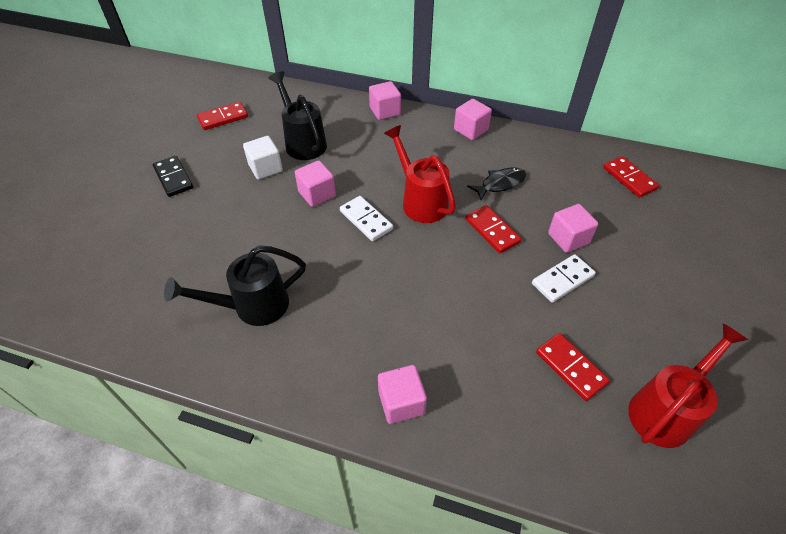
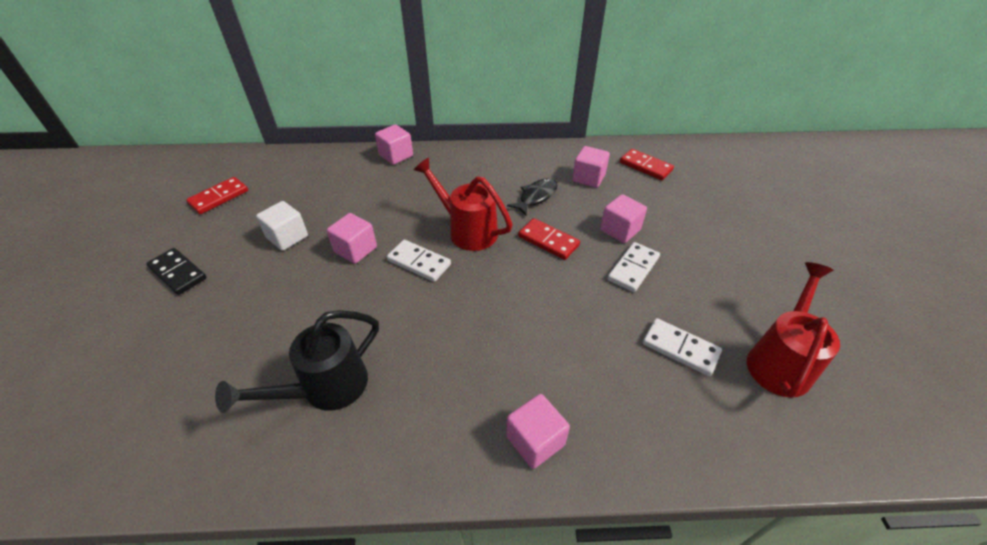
camera: 20 degrees left, 5 degrees down
(303, 142) = (320, 202): black watering can -> none
(471, 130) = (487, 155): pink cube -> pink cube (588, 178)
(571, 367) = (680, 348): red domino -> white domino

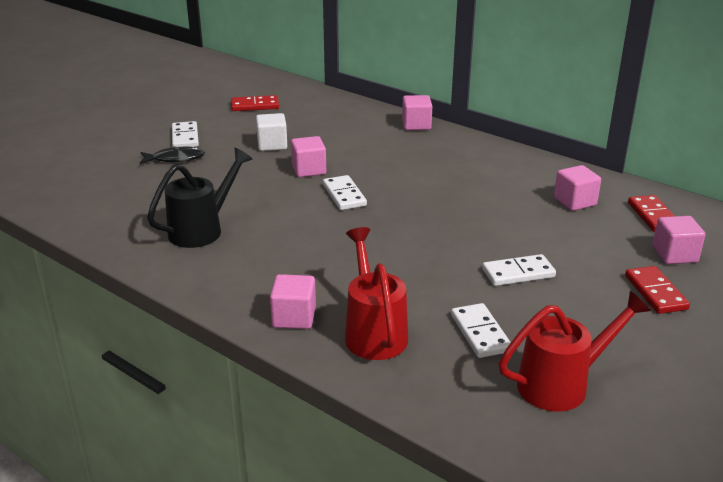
camera: 40 degrees right, 15 degrees down
(178, 273) = (185, 137): black domino -> white domino
(326, 388) = (201, 230): black watering can -> black watering can turned 135 degrees clockwise
(467, 230) = (408, 192): red watering can -> red watering can (374, 332)
(536, 197) = (501, 195): black fish -> black fish (175, 159)
(548, 241) = (468, 225): red domino -> red domino (655, 292)
(620, 230) = (547, 246): pink cube -> pink cube (674, 254)

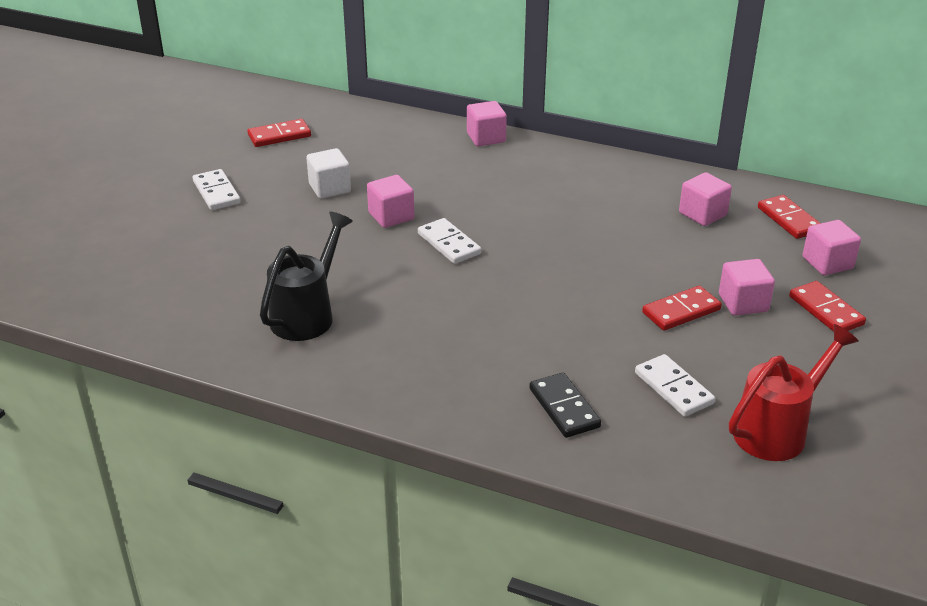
camera: 15 degrees left, 5 degrees up
(175, 159) = (221, 224): black fish -> none
(294, 317) = (470, 406): pink cube -> pink cube (743, 303)
(374, 332) = (564, 408): red watering can -> black domino
(518, 273) = (681, 311): white domino -> red domino

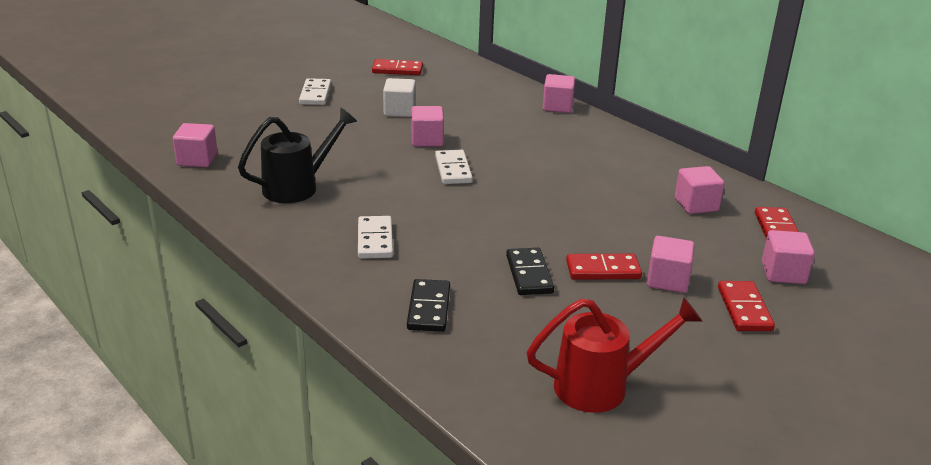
camera: 25 degrees right, 5 degrees down
(161, 316) = (197, 160): none -> pink cube
(621, 338) = (529, 274): none -> black domino
(673, 388) = (538, 324): white domino -> white domino (375, 240)

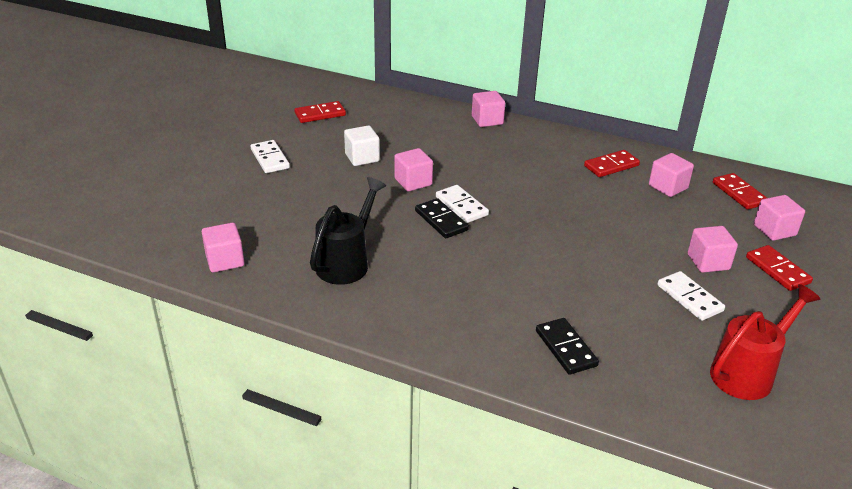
camera: 25 degrees left, 5 degrees up
(375, 240) = (463, 296): white domino -> white domino (689, 298)
(529, 274) = (609, 289): black domino -> black domino (441, 221)
(603, 270) = (657, 267): red domino -> red domino (611, 166)

